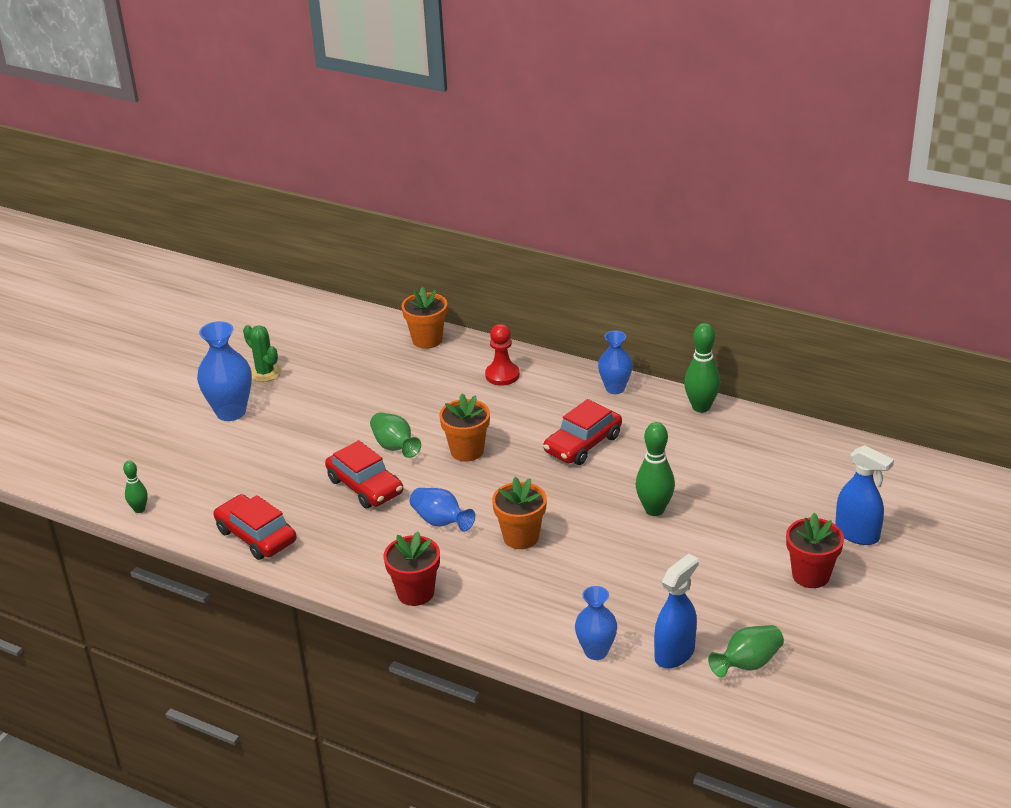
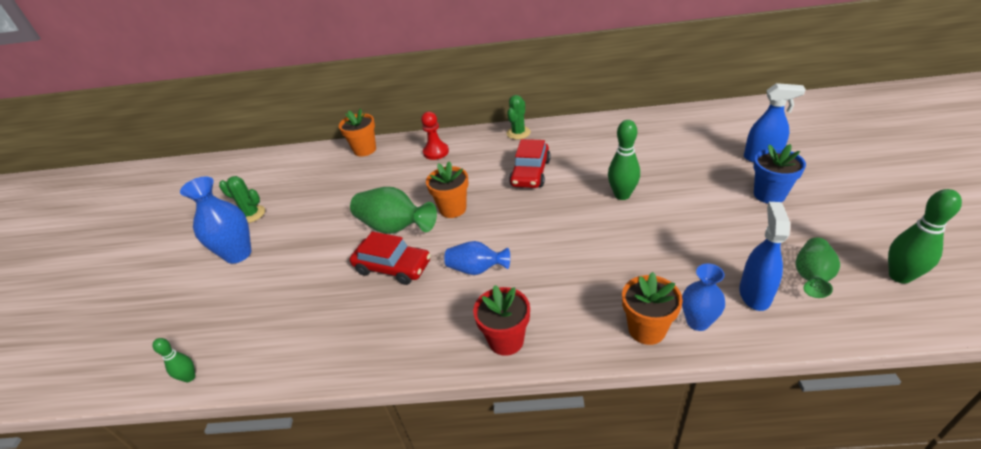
camera: 25 degrees left, 5 degrees up
(256, 536) = (323, 352): red car -> none
(395, 447) = (394, 227): green vase -> green vase, size x1.55
(521, 537) = (549, 254): orange flower pot -> orange flower pot (646, 329)
(615, 388) = (518, 133): blue vase -> green cactus
(701, 407) = (582, 124): green bowling pin -> green bowling pin (900, 276)
(811, 575) = (769, 194): red flower pot -> blue flower pot

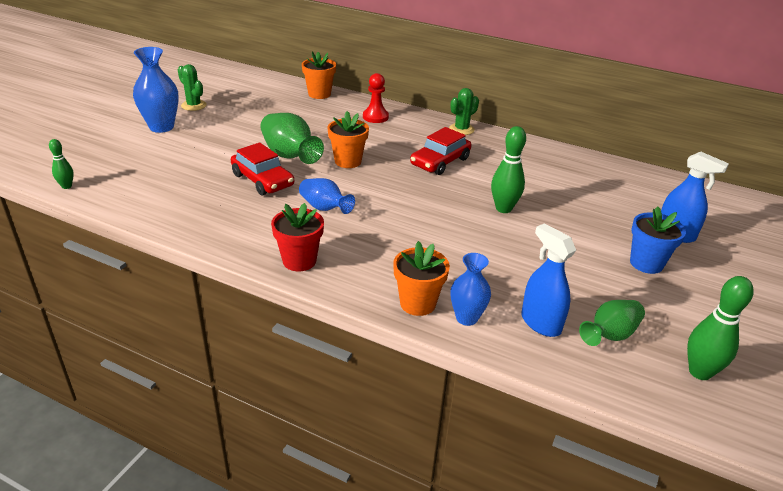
camera: 20 degrees right, 5 degrees down
(754, 294) = (540, 323): blue spray bottle -> blue spray bottle turned 75 degrees counterclockwise

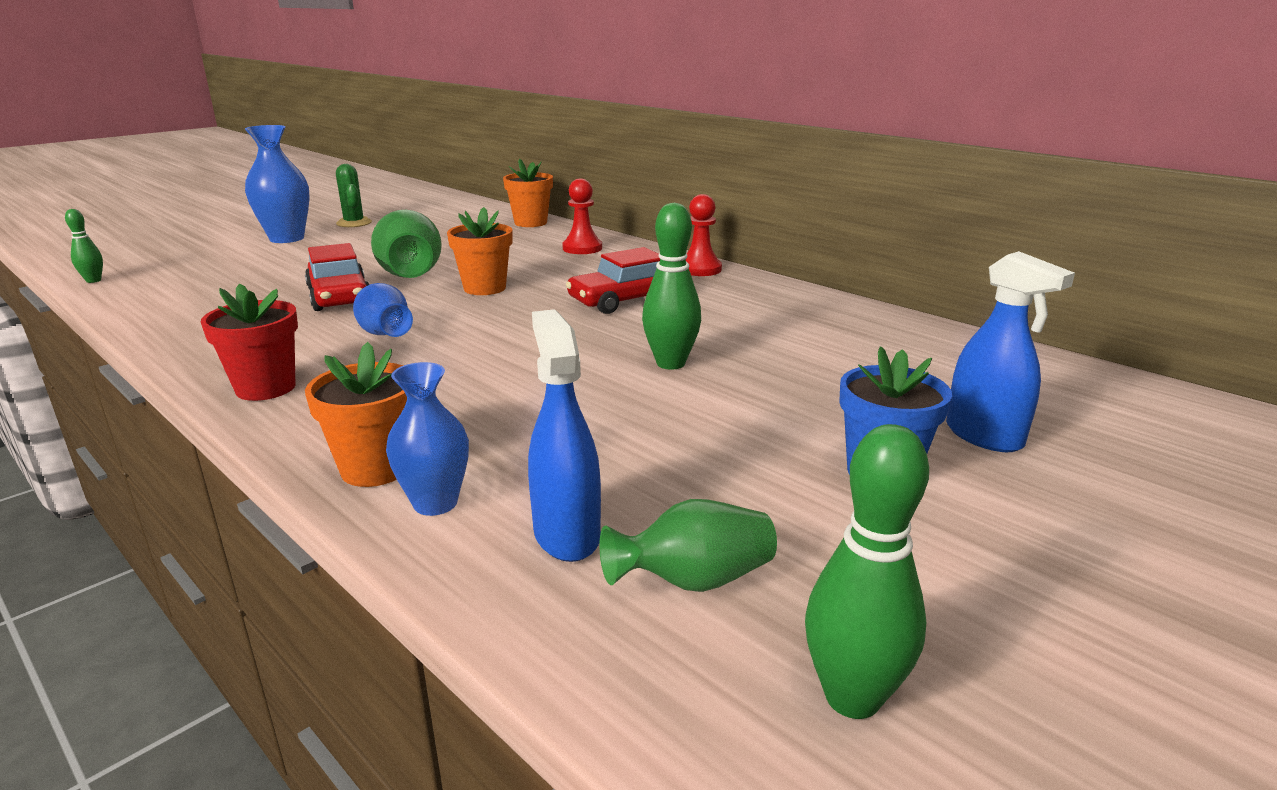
camera: 20 degrees right, 10 degrees down
(461, 129) = (700, 269): green cactus -> red pawn

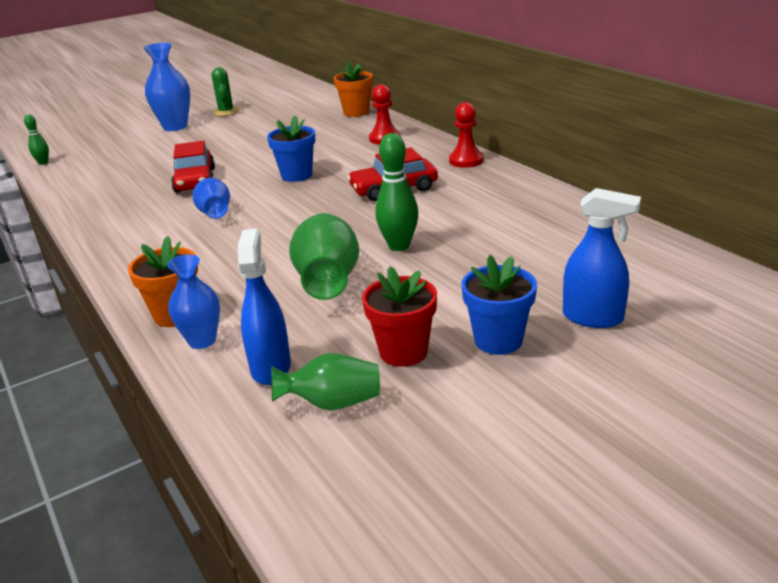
camera: 15 degrees right, 5 degrees up
(265, 388) = (128, 253): red flower pot -> red flower pot (403, 352)
(411, 276) = (249, 163): green vase -> green vase (328, 280)
(484, 288) = (297, 175): orange flower pot -> blue flower pot
(852, 697) = (387, 480): green bowling pin -> none
(984, 436) = (593, 318): blue spray bottle -> blue spray bottle turned 45 degrees counterclockwise

